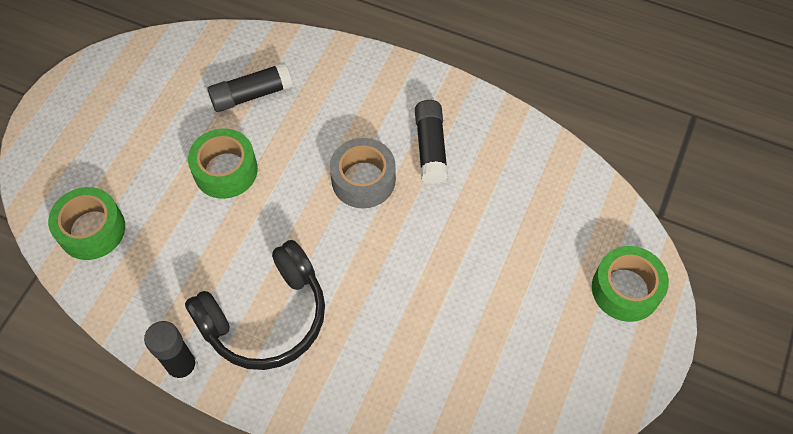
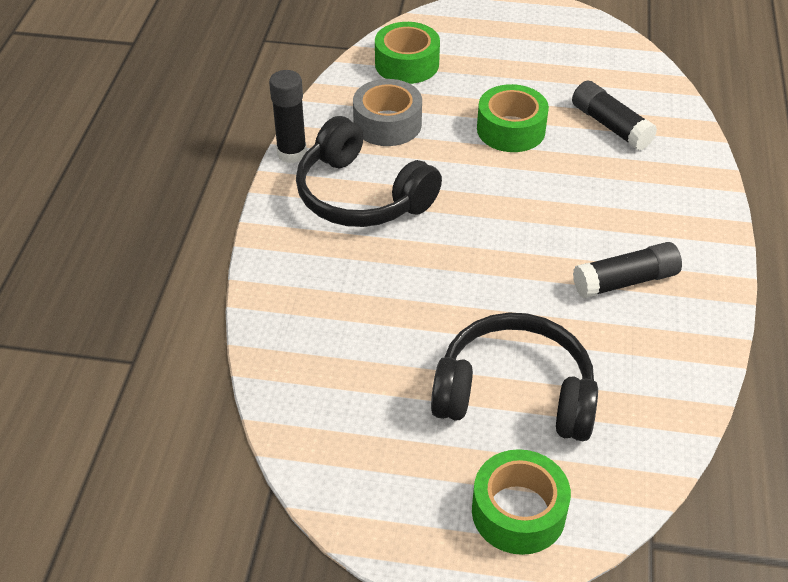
camera: 75 degrees right, 15 degrees down
(363, 180) = (552, 233): grey tape -> grey tape (387, 124)
(521, 259) = (515, 393): none -> black headphones

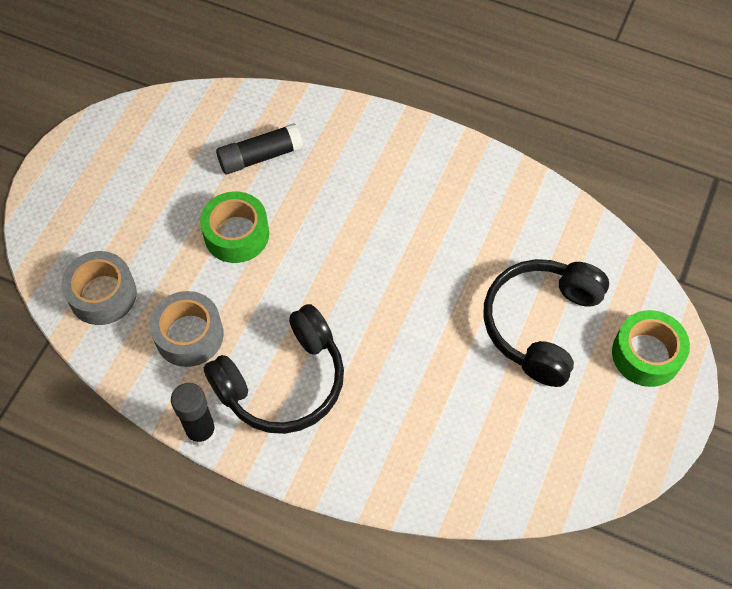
camera: 75 degrees left, 15 degrees up
(407, 64) = (102, 294): green tape -> grey tape
(625, 281) = (446, 211): black glue stick -> none

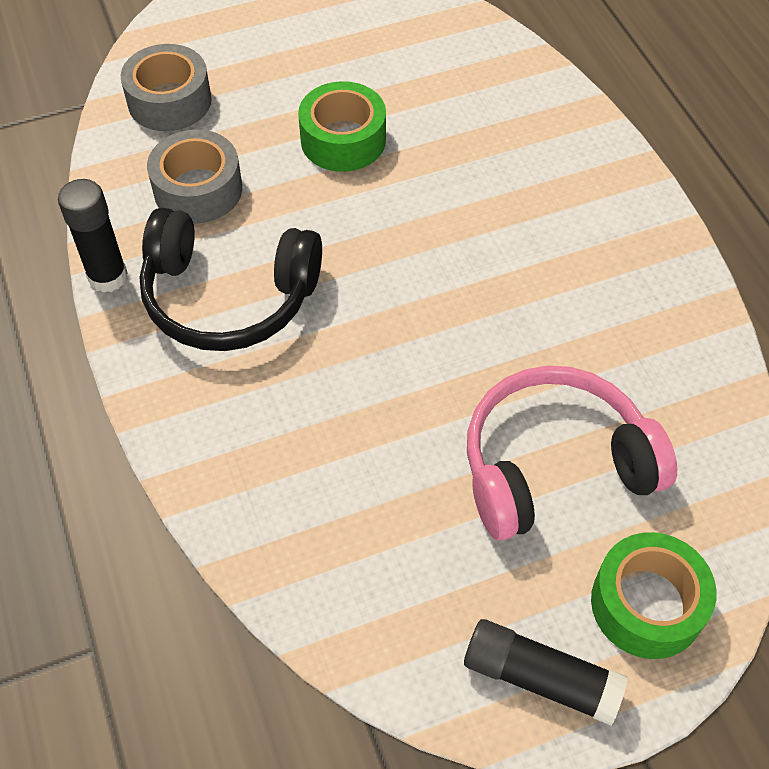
camera: 45 degrees right, 5 degrees down
(260, 156) = (446, 92): black glue stick -> black glue stick (540, 678)
(540, 324) = (554, 465): black headphones -> pink headphones

